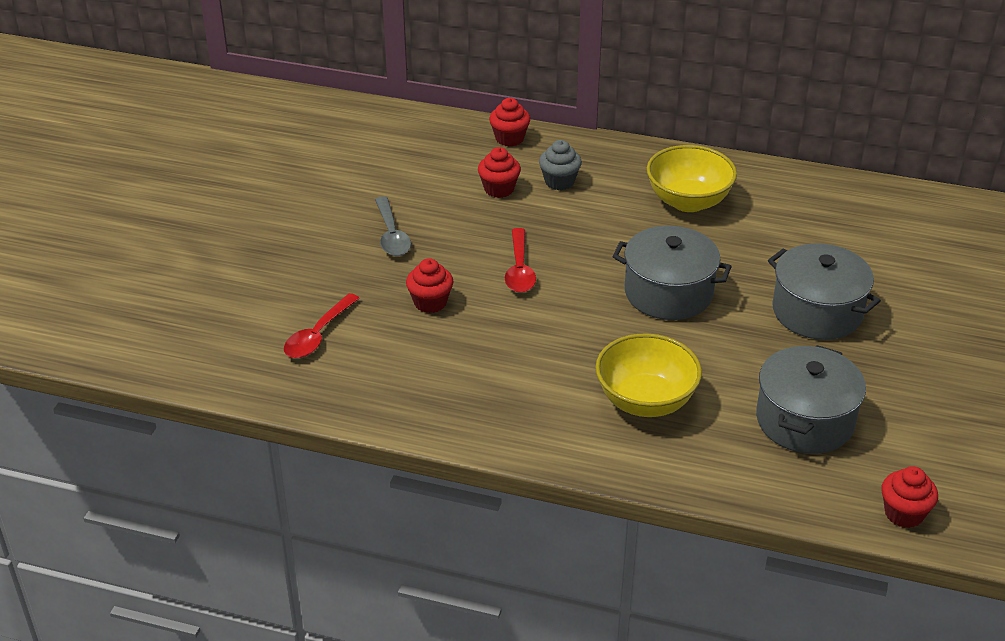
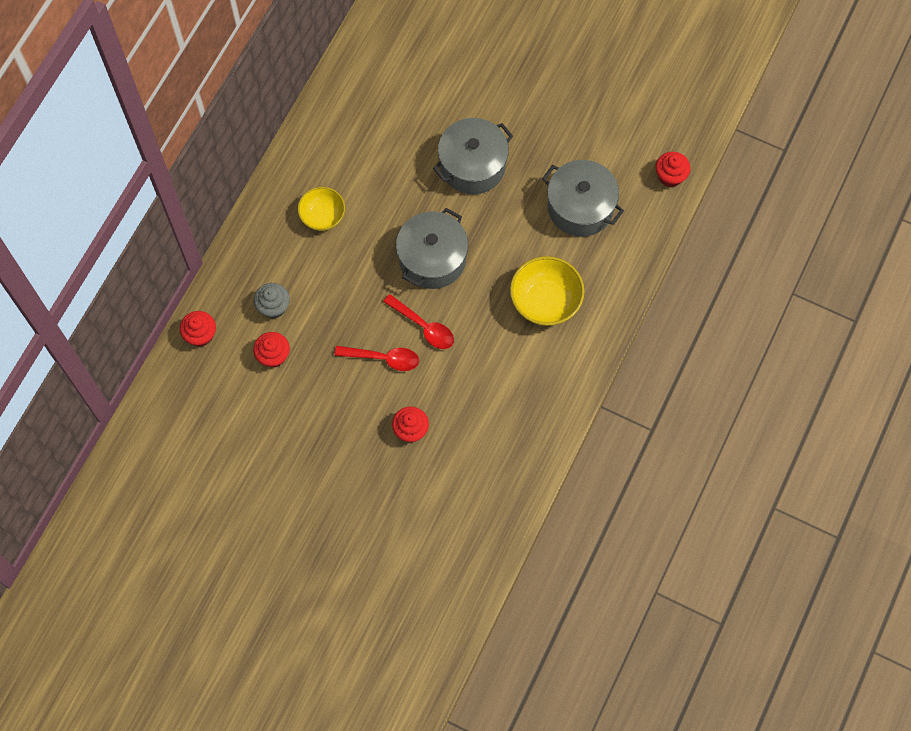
camera: 80 degrees left, 30 degrees up
(318, 335) = (434, 517): red spoon -> red spoon (424, 326)
(392, 235) = (319, 449): grey spoon -> none
(688, 201) = (323, 216): yellow bowl -> yellow bowl, size x0.66

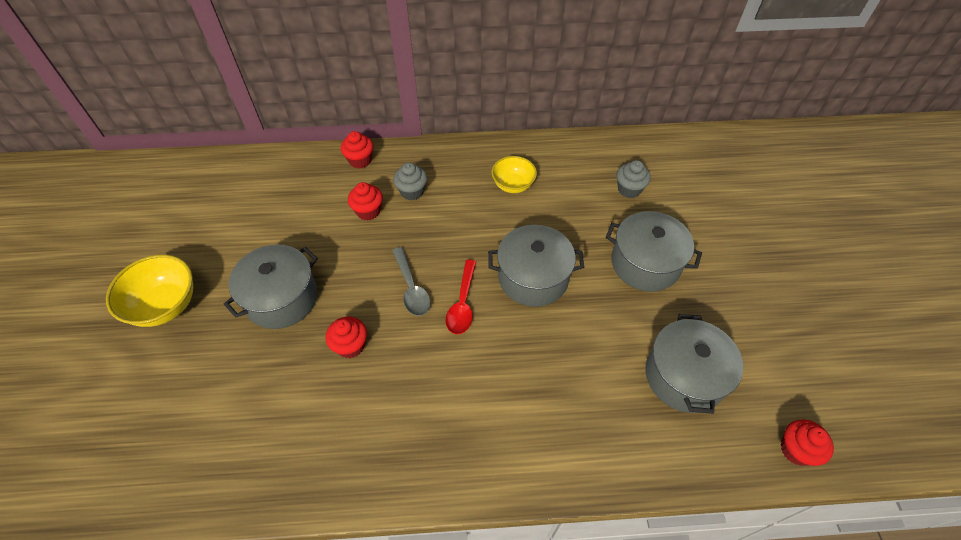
camera: 60 degrees right, 15 degrees down
(329, 467) = (281, 298): none -> grey pot
(383, 358) = (411, 288): red spoon -> grey spoon
(390, 124) = (629, 189): none -> grey cupcake
(545, 302) = (559, 397): yellow bowl -> yellow bowl (165, 305)

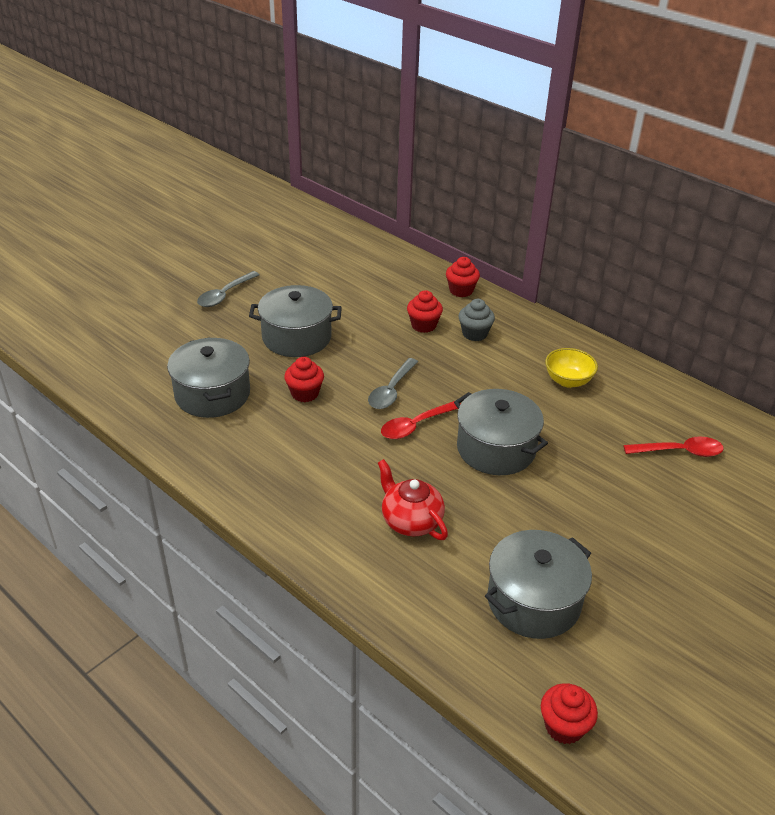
camera: 45 degrees right, 15 degrees down
(165, 305) = (225, 295): yellow bowl -> grey spoon
(551, 387) = (410, 521): none -> red teapot
(629, 189) = (679, 452): grey cupcake -> red spoon
(645, 263) = (614, 509): grey pot -> grey pot (212, 394)

